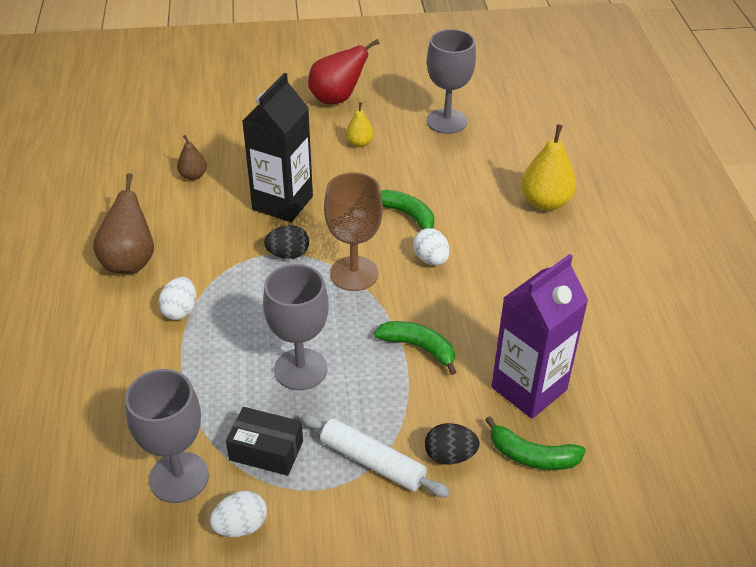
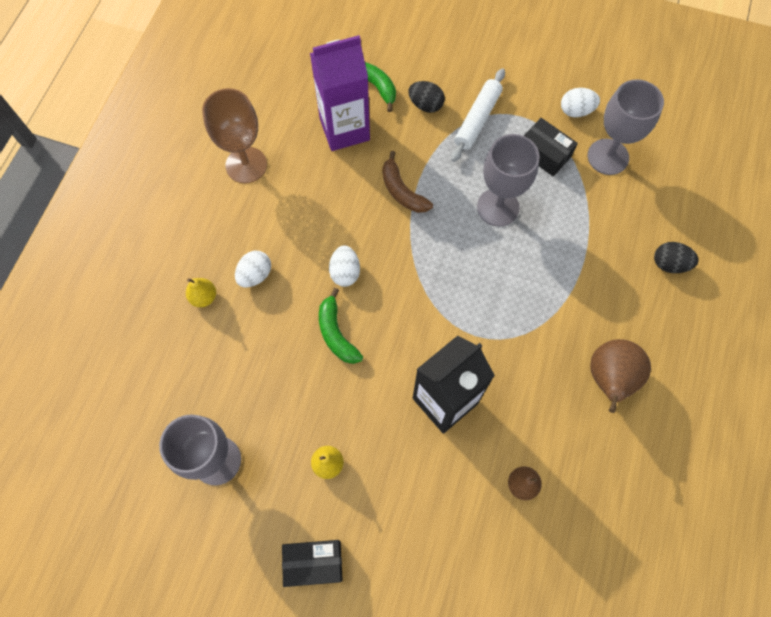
camera: 155 degrees left, 25 degrees up
(180, 310) = (576, 302): white egg -> white egg (255, 275)
(288, 254) = (464, 329): black egg -> black egg (669, 264)
(337, 99) = (314, 563): red pear -> black box
(354, 273) = (417, 283): brown goblet -> brown goblet (246, 165)
(372, 462) = (477, 119): white rolling pin -> white rolling pin turned 60 degrees clockwise
(419, 348) = (402, 191): green banana -> brown banana
(545, 202) = (204, 297): yellow pear -> yellow pear, size x0.55

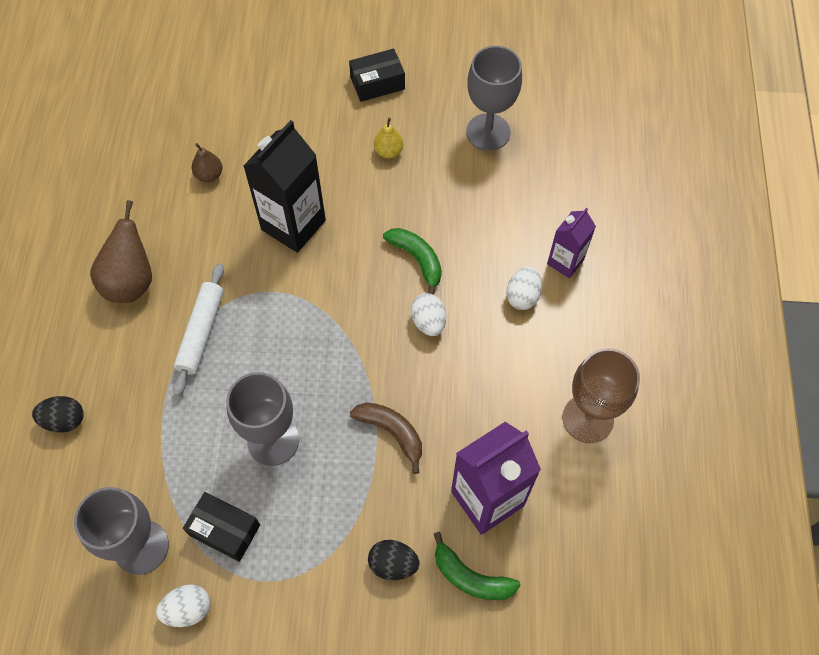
camera: 165 degrees right, 5 degrees down
(204, 297) = (565, 262): yellow pear -> purple carton
(477, 119) = (319, 559): white rolling pin -> white rolling pin (201, 332)

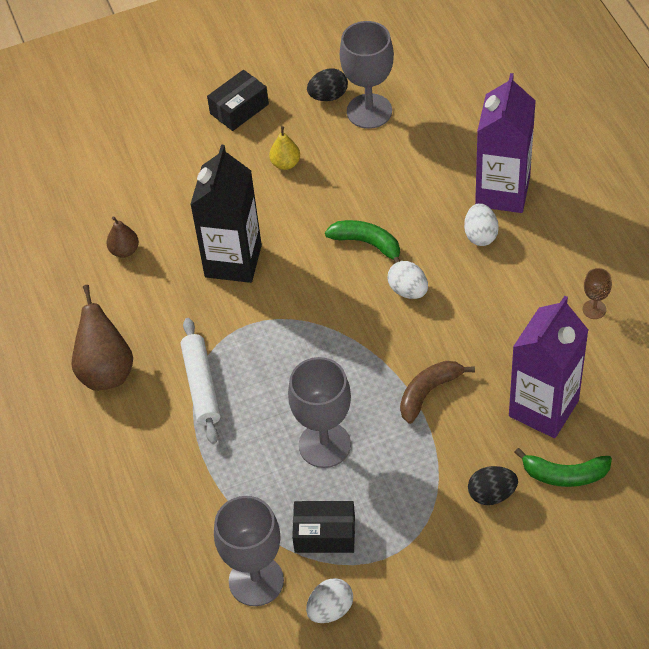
camera: 20 degrees left, 10 degrees down
(64, 420) = (116, 512): black egg -> black egg (328, 96)
(392, 432) = (428, 392): brown banana -> brown banana turned 60 degrees counterclockwise
(565, 262) = (502, 192): purple carton -> purple carton, size x1.75
(588, 418) = (594, 309): brown goblet -> brown goblet, size x0.47

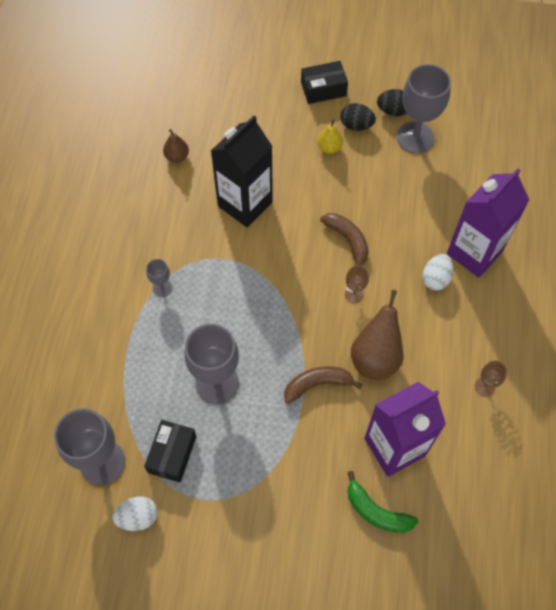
camera: 25 degrees right, 10 degrees up
(106, 371) = (106, 241): brown pear -> brown pear (375, 357)
(201, 385) = (162, 288): white rolling pin -> grey goblet
(324, 534) = (172, 454): black box -> black box turned 75 degrees clockwise
(367, 243) = (348, 241): green banana -> brown banana
(408, 290) = (354, 294): white egg -> brown goblet
(491, 494) = (311, 494): black egg -> black egg (356, 125)

